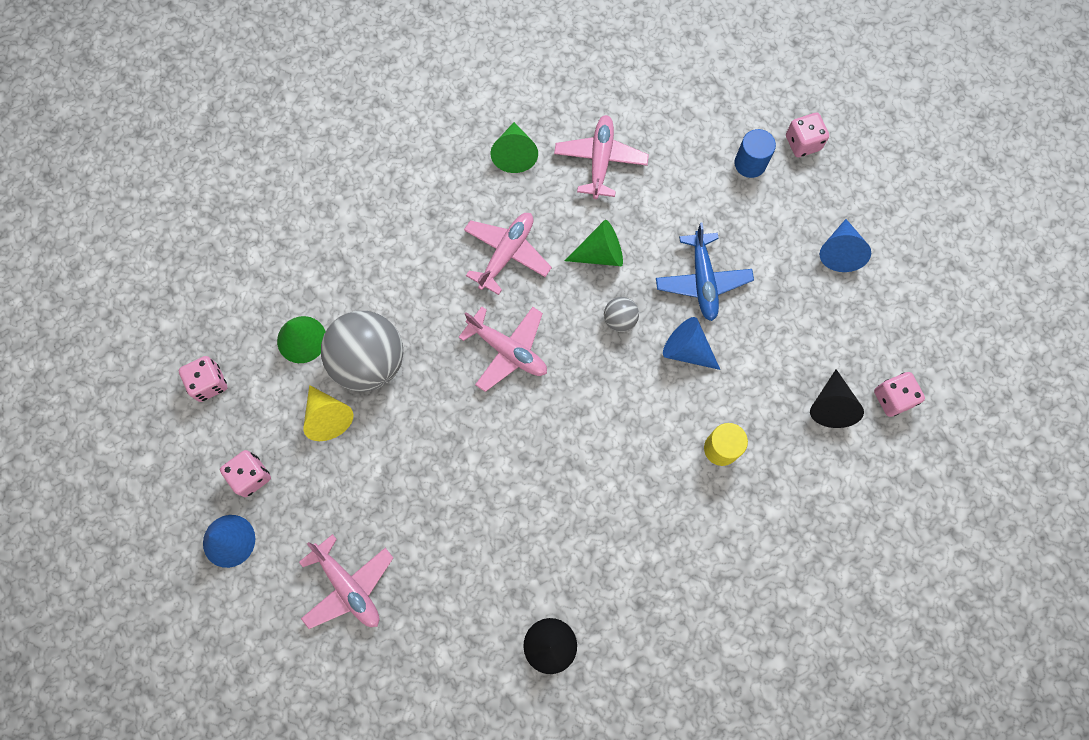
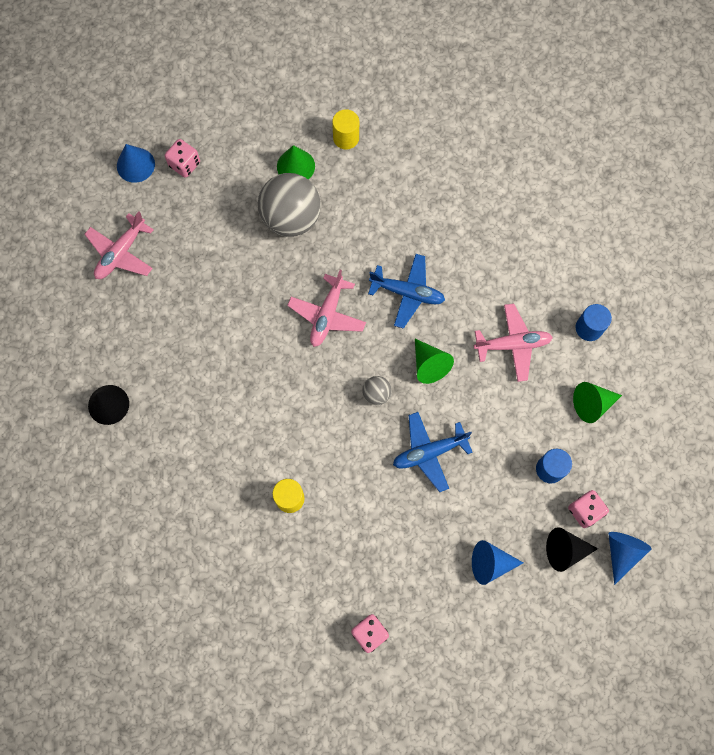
camera: 75 degrees right, 0 degrees up
(209, 383) = (246, 115): pink dice -> none
(285, 271) = (346, 138): none -> yellow cylinder
(327, 417) = (241, 202): yellow cone -> none
(506, 254) = (407, 293): pink plane -> blue plane
(514, 154) = (496, 276): green cone -> green cone (592, 404)
(602, 79) = (589, 328): none -> blue cylinder
(687, 350) = (365, 453): blue cone -> blue cone (622, 552)
(831, 405) = (349, 581): black cone -> black cone (565, 550)

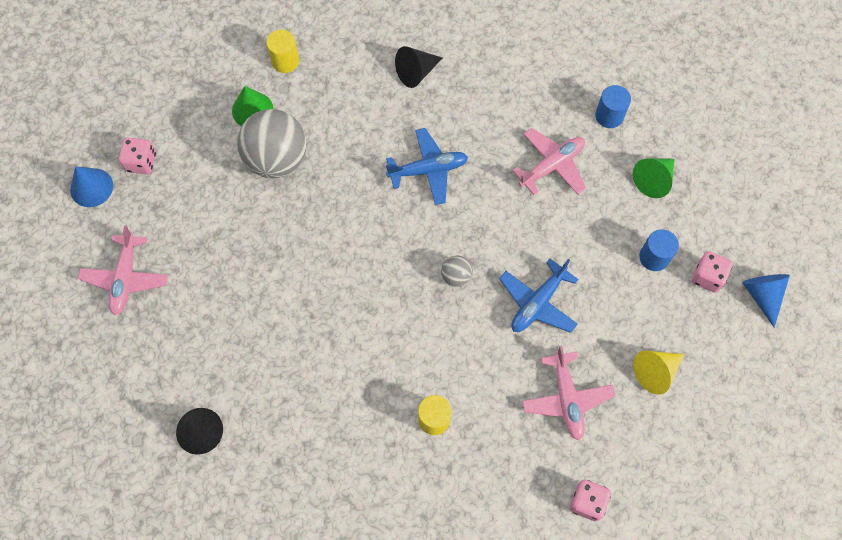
camera: 30 degrees left, 5 degrees down
(327, 315) = (365, 229): pink plane -> pink plane (566, 398)
(429, 365) = (488, 224): green cone -> none
(490, 563) = (655, 372): blue cone -> yellow cone
(565, 550) = (713, 322): black cone -> black cone (416, 72)

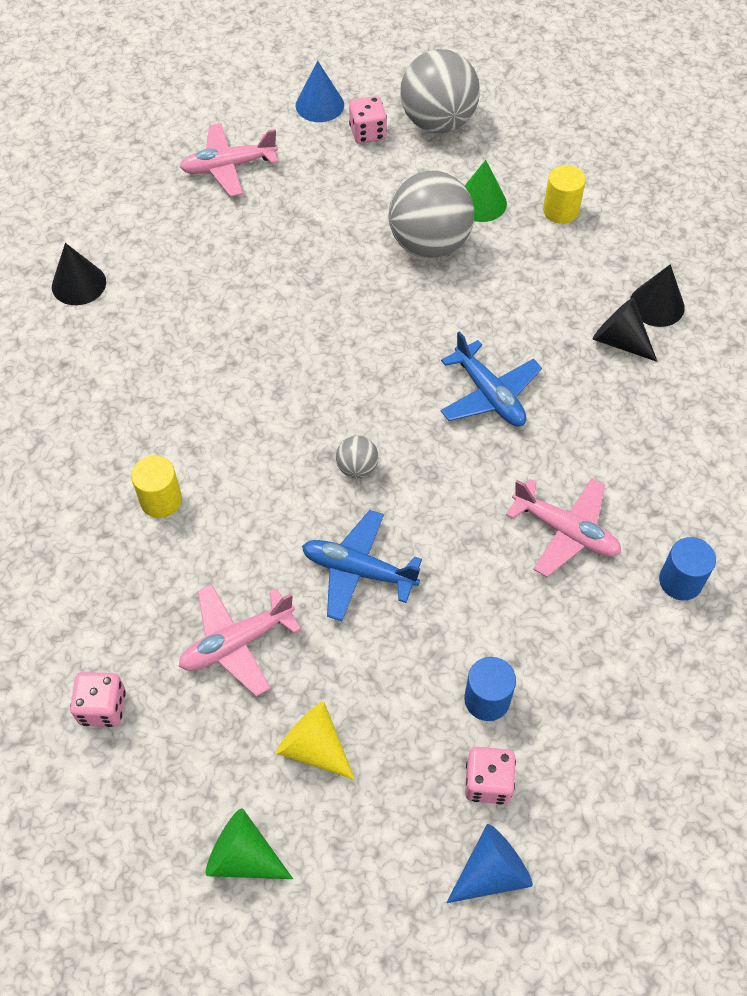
camera: 70 degrees right, 10 degrees down
(156, 109) = (438, 122): none -> grey ball
(396, 37) = (656, 305): none -> black cone
(654, 180) = (609, 667): green cone -> green cone (243, 856)

